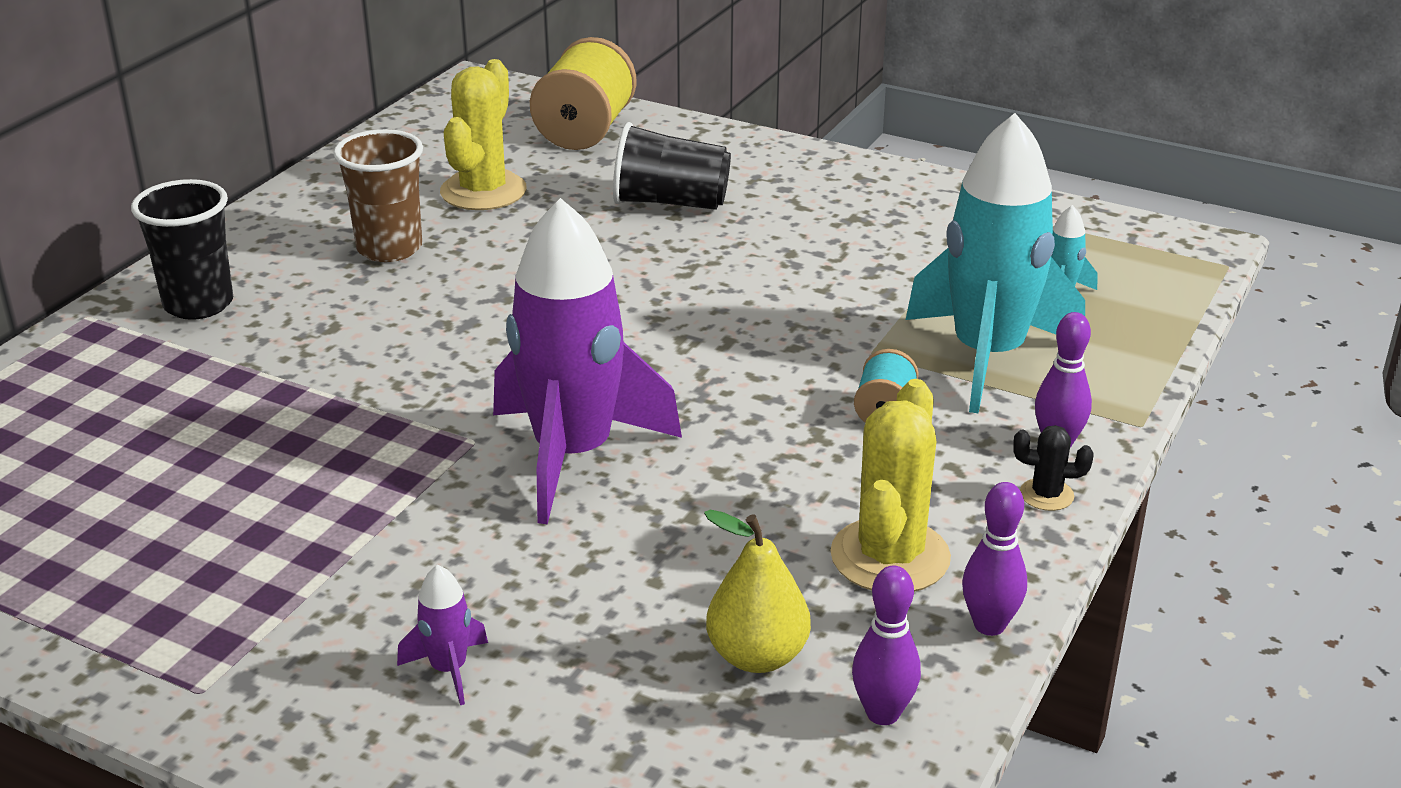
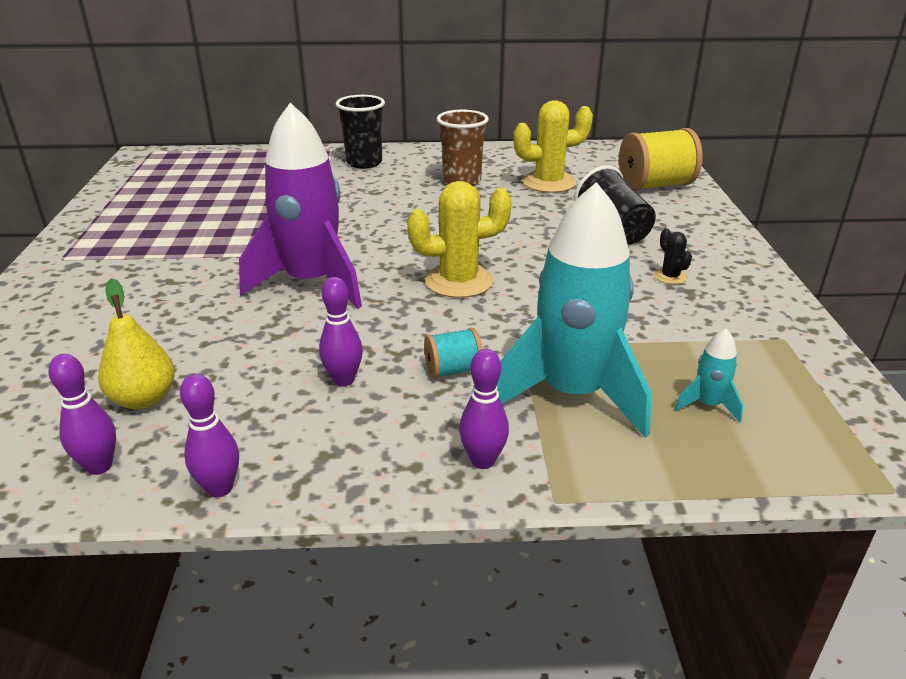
camera: 60 degrees right, 0 degrees up
(448, 669) = (97, 309): purple rocket -> none
(842, 490) = (343, 380): none -> purple bowling pin
(890, 556) = (279, 420): yellow cactus -> yellow cactus (459, 281)
(1046, 495) = (407, 473): black cactus -> black cactus (670, 277)

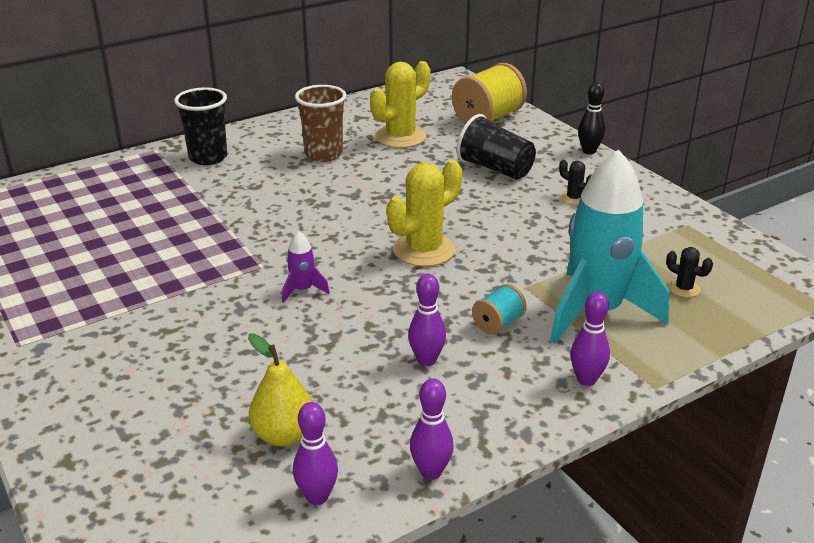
camera: 30 degrees left, 0 degrees up
(311, 283) = (303, 290): purple rocket -> purple rocket, size x0.40
(707, 405) = (683, 288): turquoise rocket -> black cactus
(736, 237) = (589, 151): none -> black bowling pin

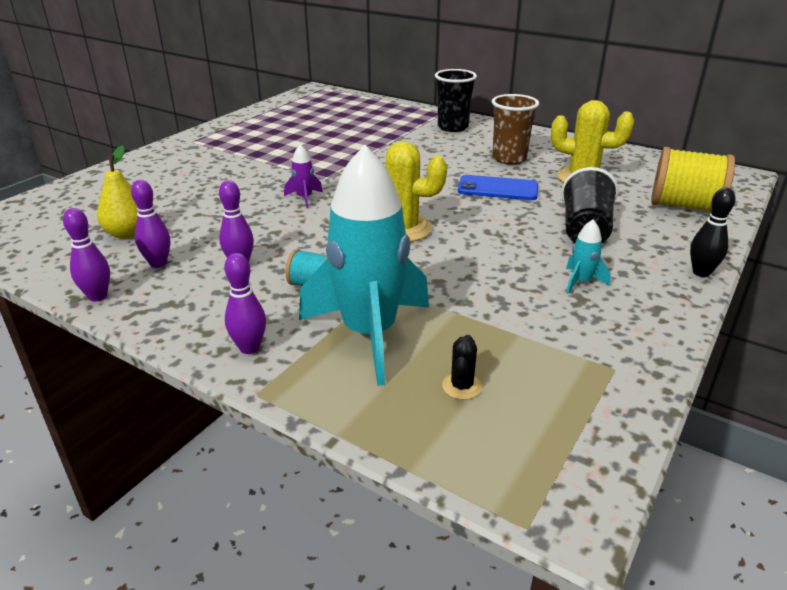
camera: 65 degrees right, 0 degrees up
(317, 497) = (64, 260): purple bowling pin -> purple bowling pin (158, 263)
(384, 180) = (498, 188): none -> blue phone
(574, 198) = (581, 282): black cactus -> turquoise rocket

